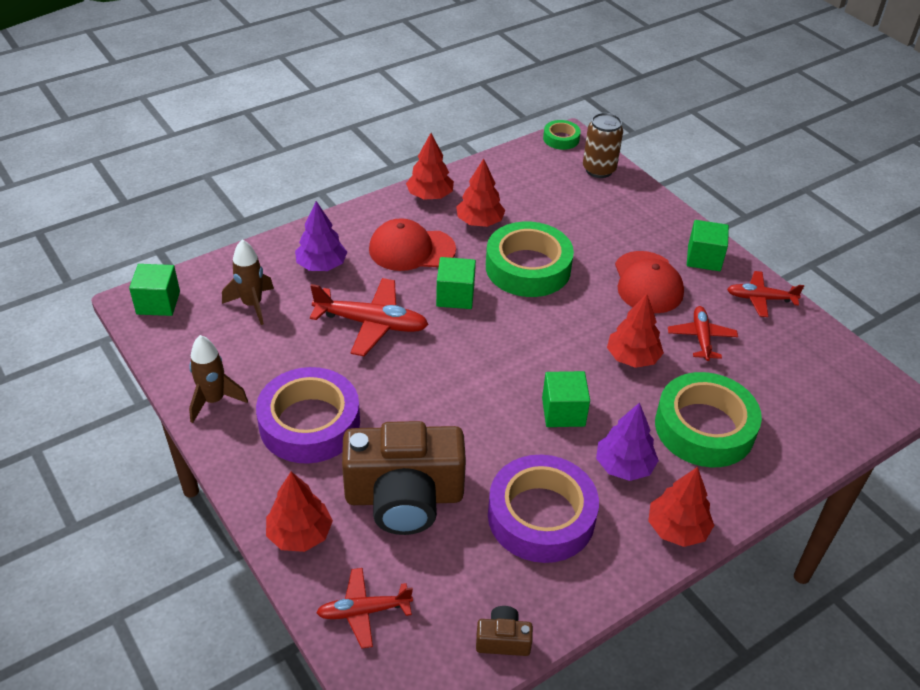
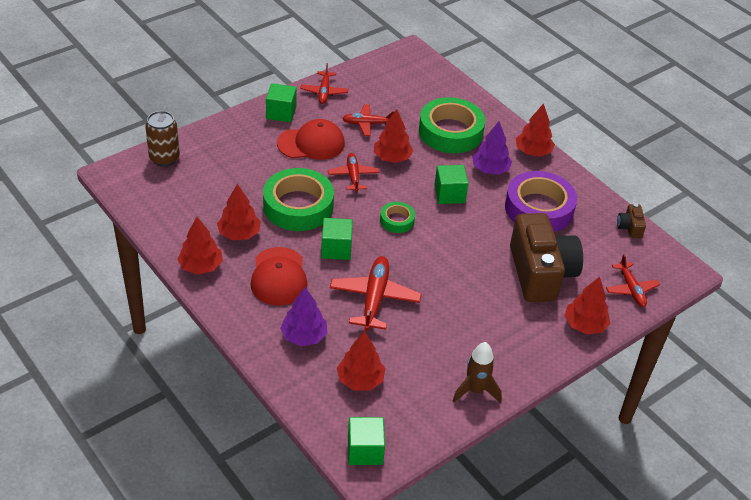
camera: 95 degrees left, 0 degrees up
(252, 305) = (360, 380): brown rocket -> red tree
(309, 423) = (487, 328): purple tape -> none
(561, 139) = (114, 178): green tape -> green tape (397, 220)
(589, 317) = (353, 176): none -> red plane

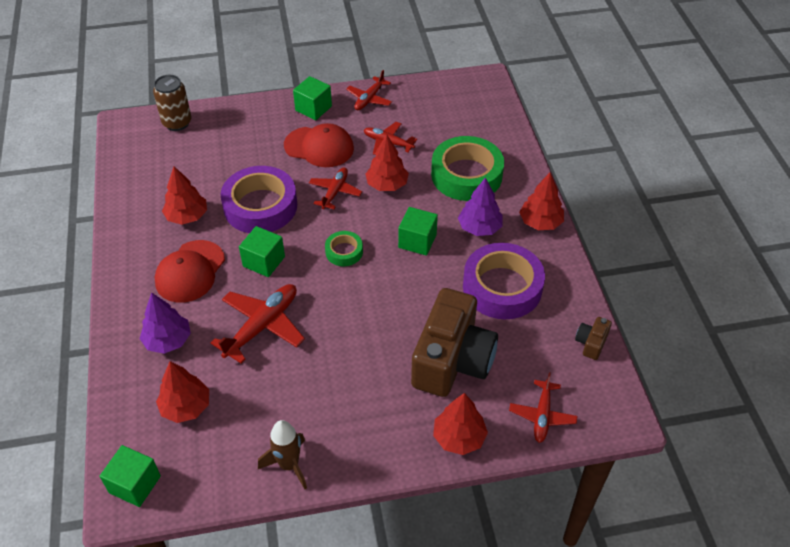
camera: 30 degrees right, 5 degrees up
(201, 266) = (130, 237): red tree -> none
(298, 206) = (260, 206): green tape -> purple tape

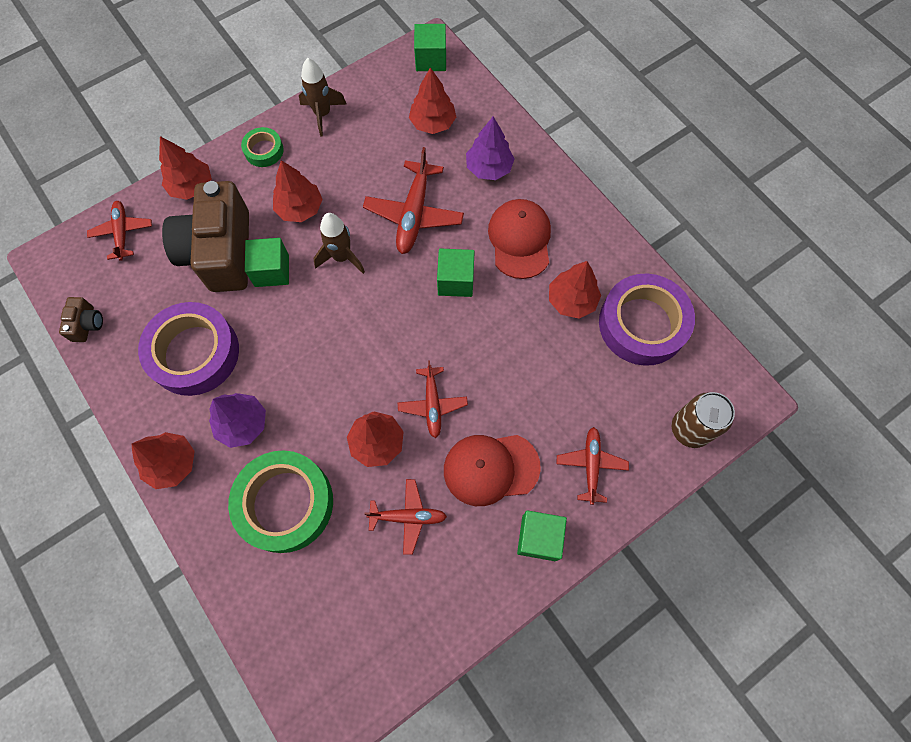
camera: 155 degrees right, 20 degrees up
(260, 206) = (503, 347): purple tape -> purple tape (642, 324)
(344, 252) = (380, 327): green tape -> green tape (264, 150)
(346, 314) = (342, 257): none -> brown rocket
(362, 372) = (300, 209): none -> red tree
(369, 99) = (474, 595): red plane -> red plane (591, 465)
(417, 241) = (307, 374): green cube -> green cube (272, 271)

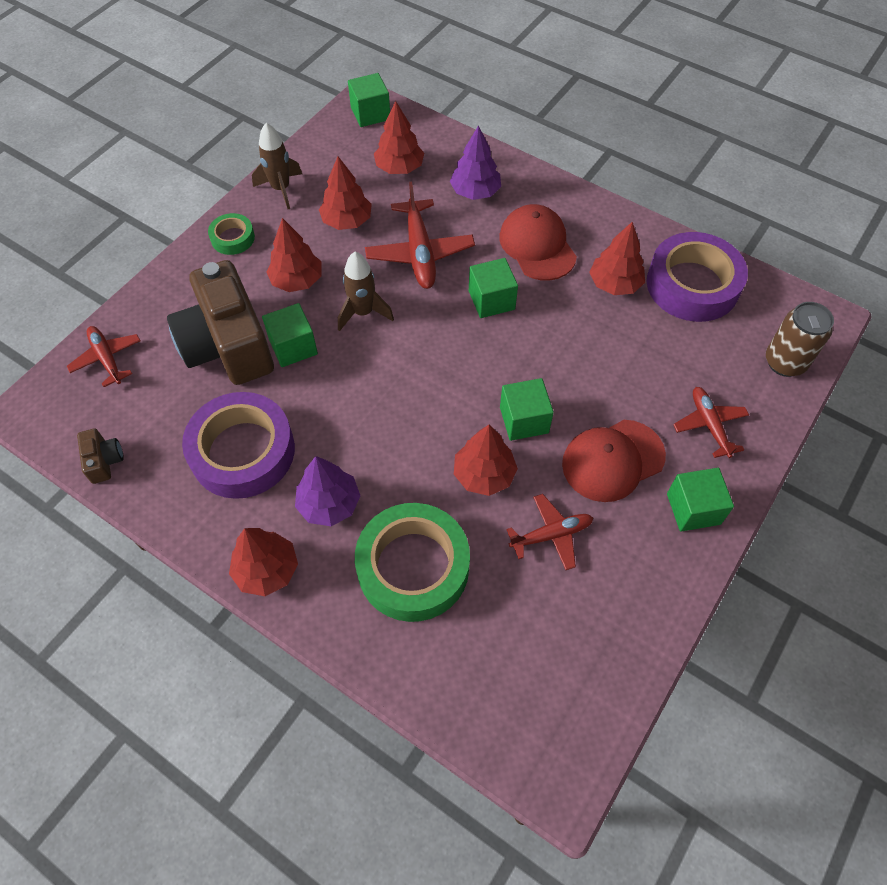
camera: 20 degrees left, 10 degrees down
(192, 186) = (167, 292): red tree -> red tree (347, 221)
(432, 404) = (524, 420): red plane -> green cube

